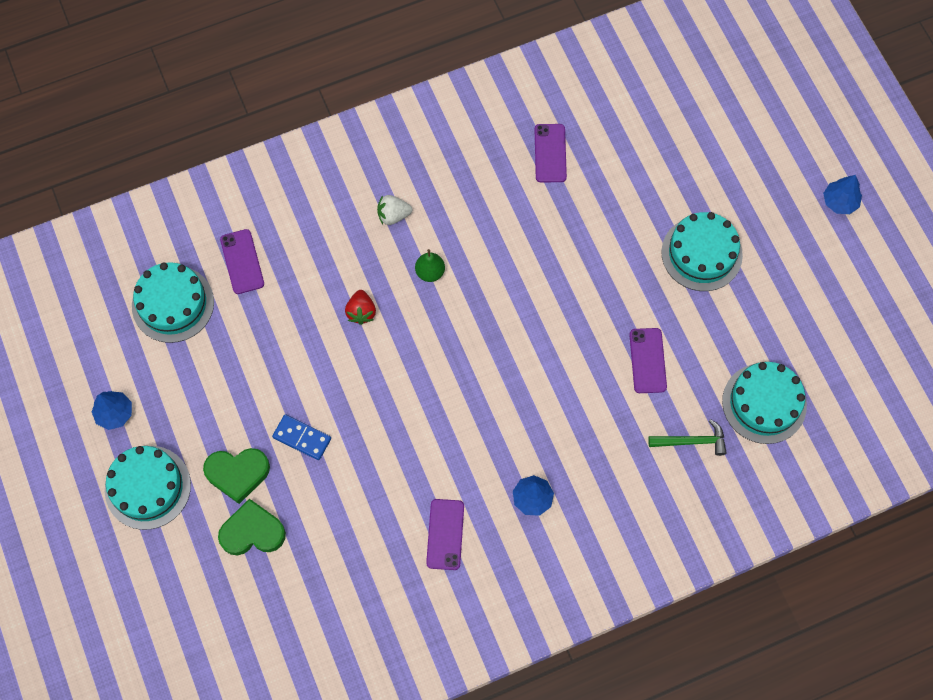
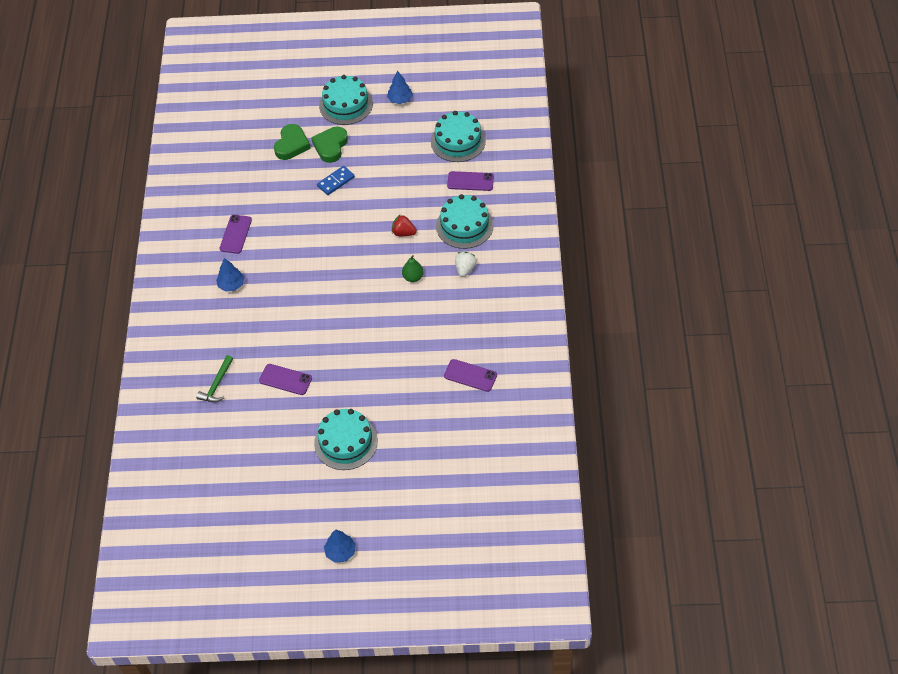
camera: 115 degrees right, 15 degrees down
(445, 534) = (236, 234): purple phone -> purple phone turned 75 degrees clockwise
(764, 403) = (218, 437): turquoise cake -> turquoise cake (464, 226)

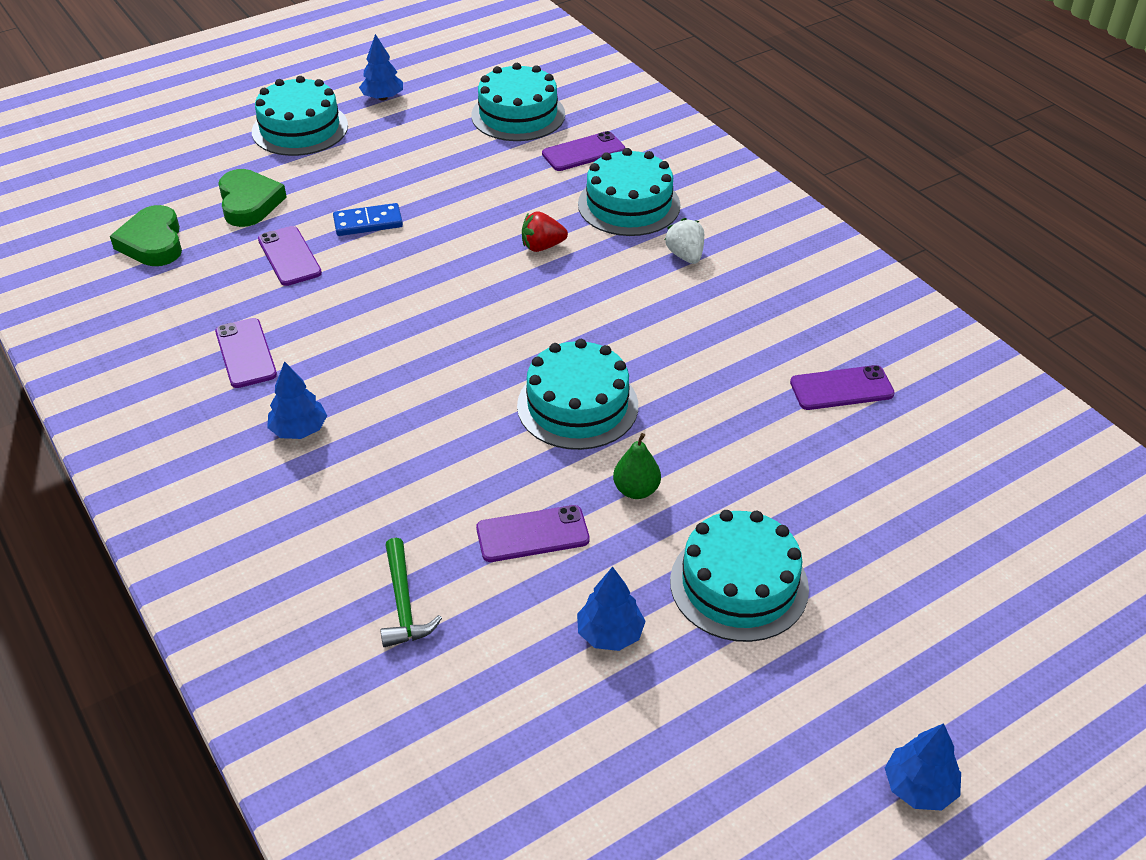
camera: 35 degrees left, 10 degrees down
(281, 436) = (610, 634): none -> blue tree
(288, 187) = (289, 256): none -> purple phone
(331, 146) = (319, 183): green heart -> green heart (153, 242)
(336, 182) = (368, 223): blue domino -> blue domino turned 60 degrees clockwise
(350, 328) = (577, 405): none -> turquoise cake
(413, 277) = (614, 296): green pear -> green pear (636, 490)

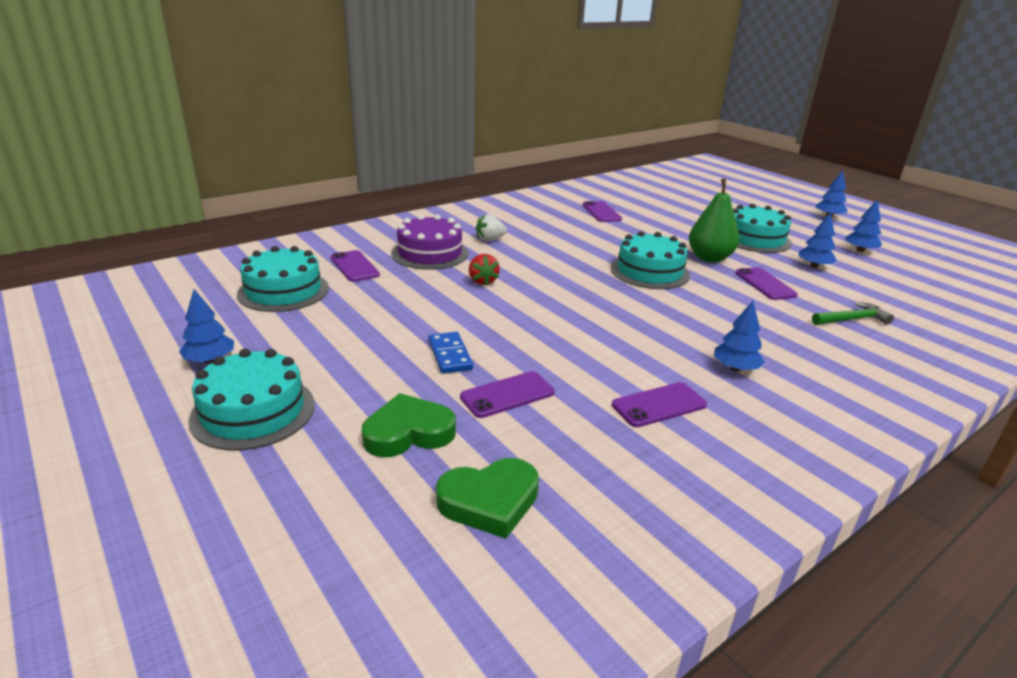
camera: 95 degrees left, 15 degrees down
(629, 205) = (430, 253): turquoise cake -> purple cake
(636, 490) = (709, 258): green pear -> green pear, size x1.75
(698, 754) = (860, 250): none -> blue tree

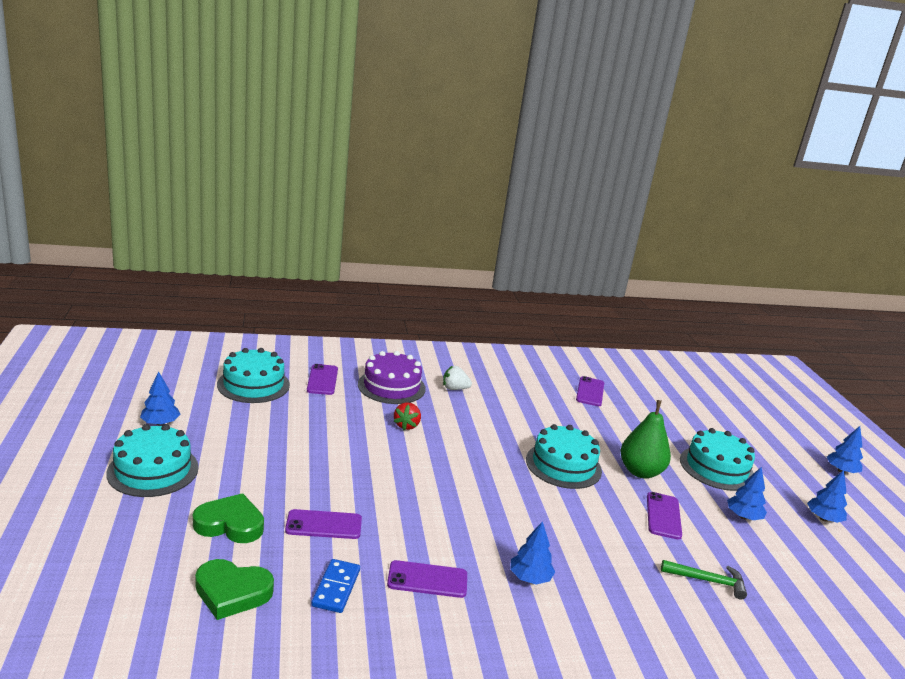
camera: 25 degrees right, 5 degrees down
(450, 355) = (316, 478): blue domino -> blue domino (336, 588)

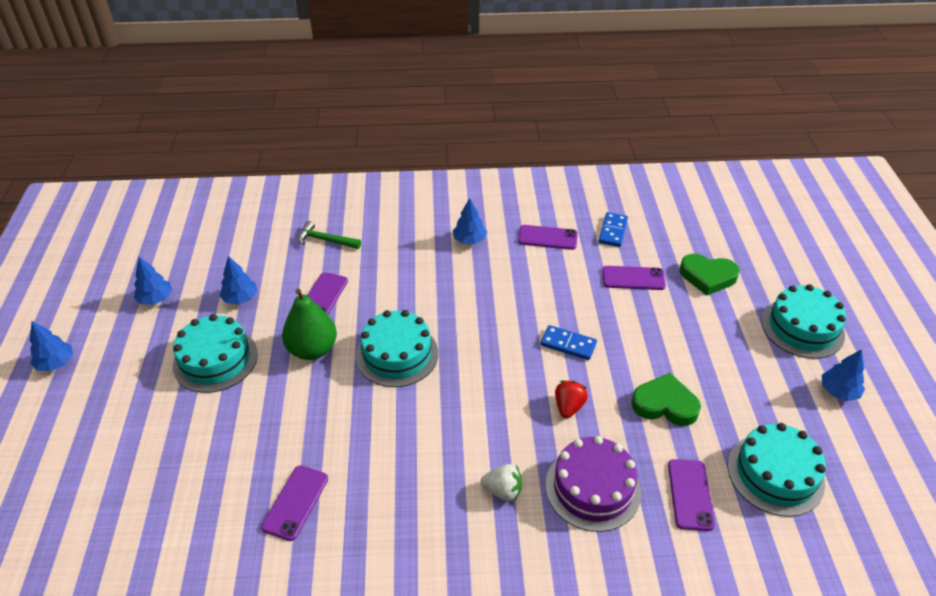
camera: 170 degrees left, 20 degrees up
(232, 592) = (682, 227): green heart -> green heart (665, 404)
(405, 466) = (568, 344): none -> blue domino

